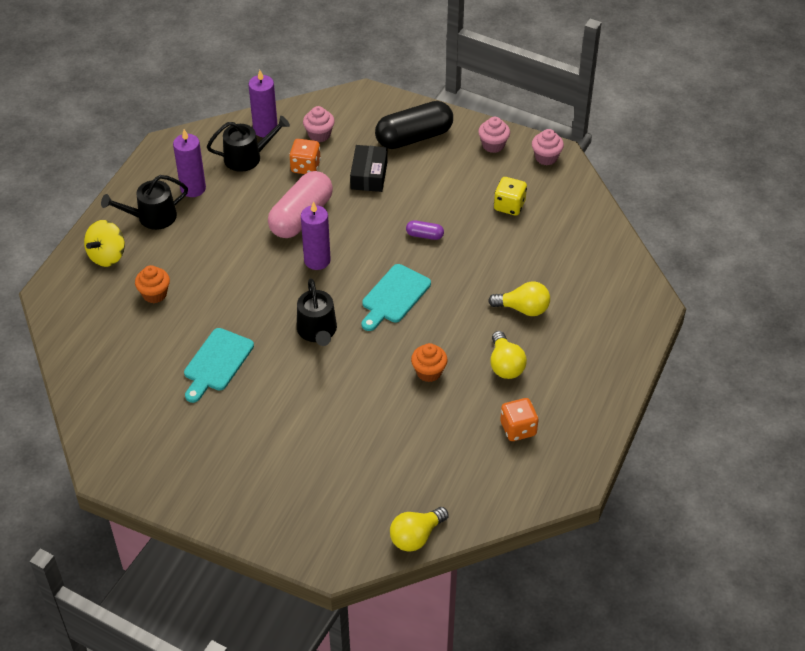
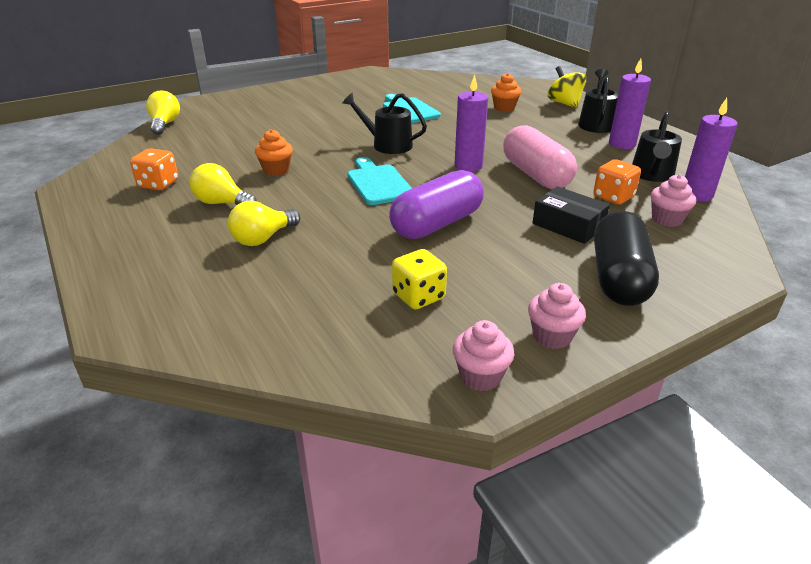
camera: 125 degrees right, 15 degrees down
(424, 235) = (437, 224): purple capsule -> purple capsule, size x2.27

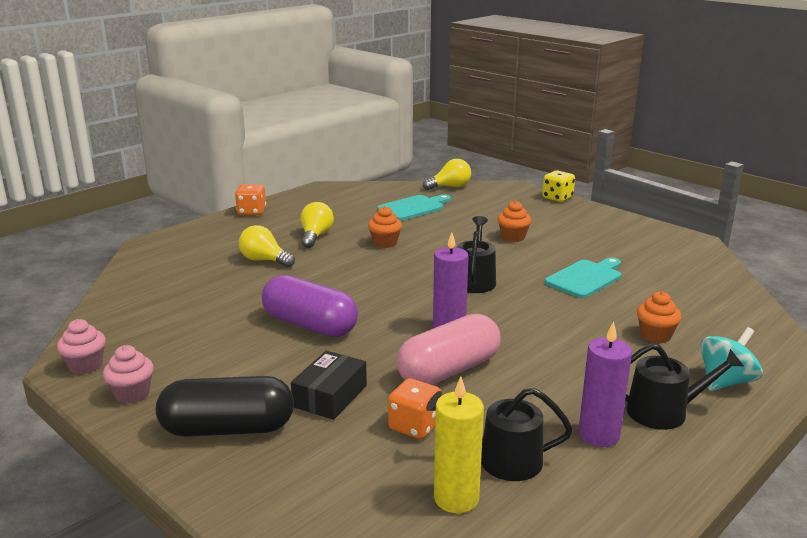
camera: 75 degrees right, 10 degrees down
(158, 184) = (338, 210): orange dice -> orange dice (251, 212)
(314, 119) = (513, 237): none -> orange cupcake
(378, 183) = (381, 288): turquoise cutting board -> turquoise cutting board (413, 208)
(418, 296) = (188, 330): yellow dice -> yellow dice (557, 198)
(564, 103) = (725, 382): yellow spinning top -> turquoise spinning top
(667, 219) = (369, 467): pink cupcake -> none
(696, 194) = (456, 498): purple candle -> yellow candle

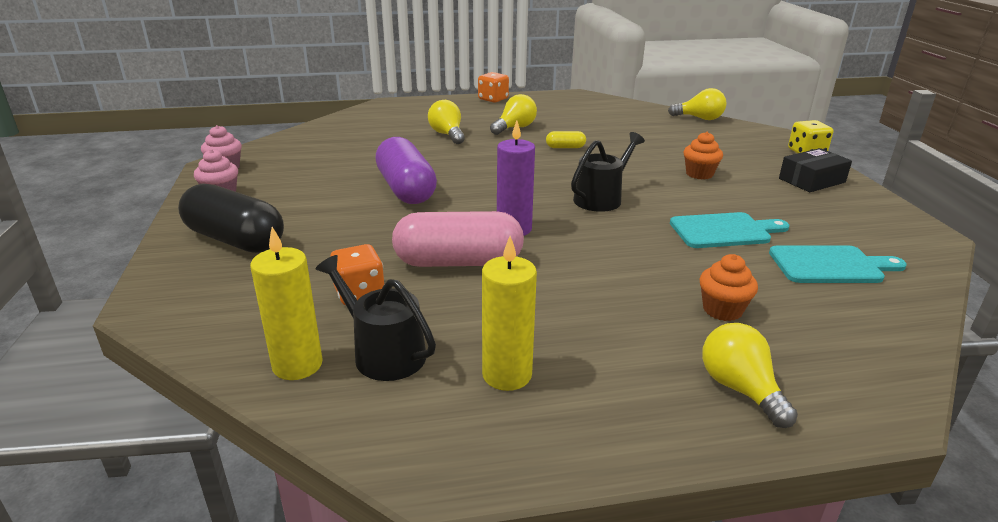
camera: 35 degrees right, 5 degrees up
(330, 396) = (336, 245): black box -> black box (812, 180)
(385, 243) = (565, 147): orange cupcake -> yellow capsule
(413, 208) = (636, 127): turquoise cutting board -> turquoise cutting board (830, 265)
(599, 435) = (507, 375): purple candle -> yellow candle
(664, 411) = (613, 385): black watering can -> none
(725, 382) = (740, 389): turquoise spinning top -> yellow light bulb

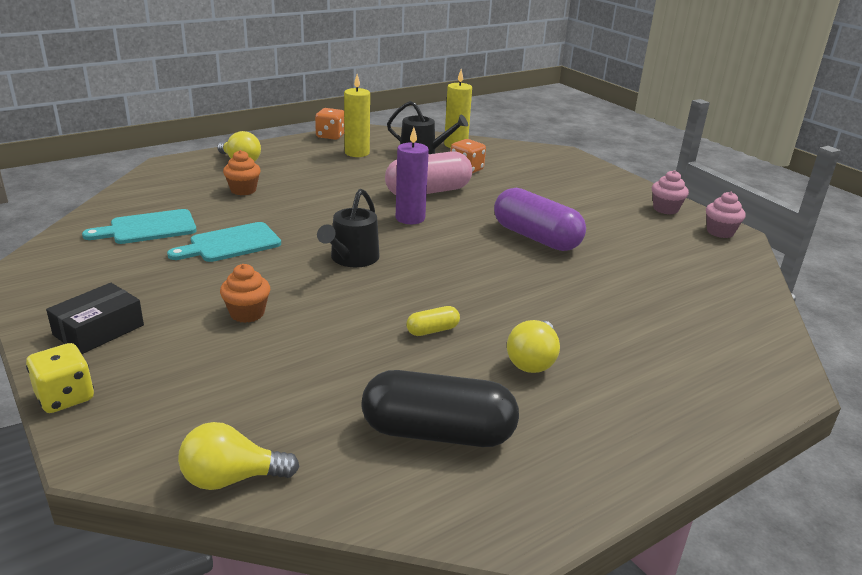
camera: 155 degrees right, 0 degrees up
(235, 240) = (586, 183): black capsule -> black capsule (437, 433)
(447, 135) = (600, 323): yellow light bulb -> none
(493, 99) = (657, 450): orange dice -> orange dice (331, 136)

